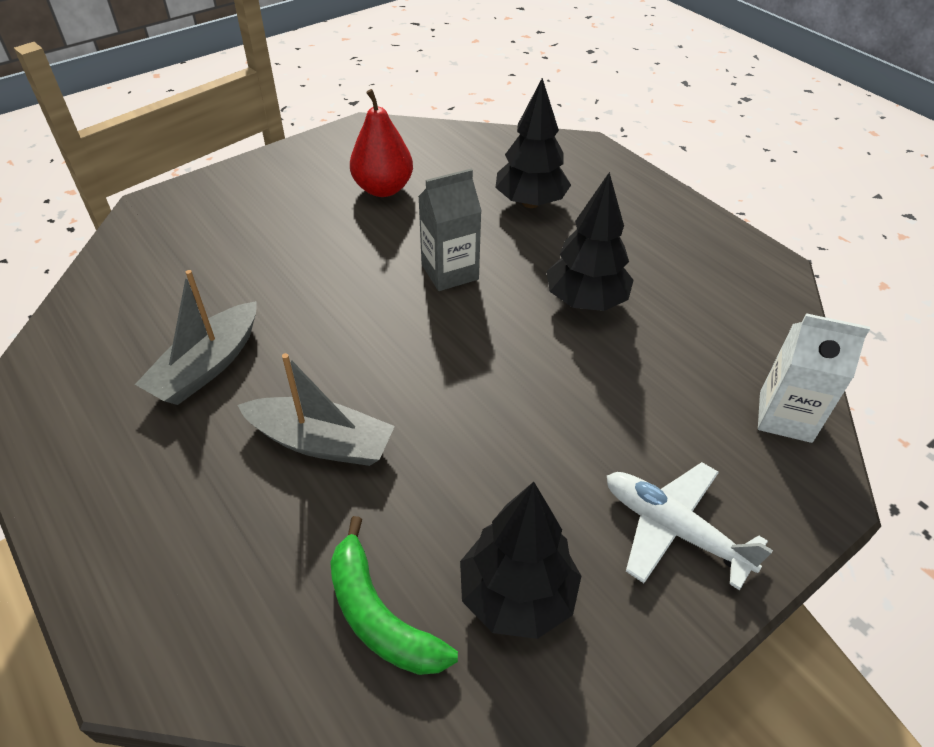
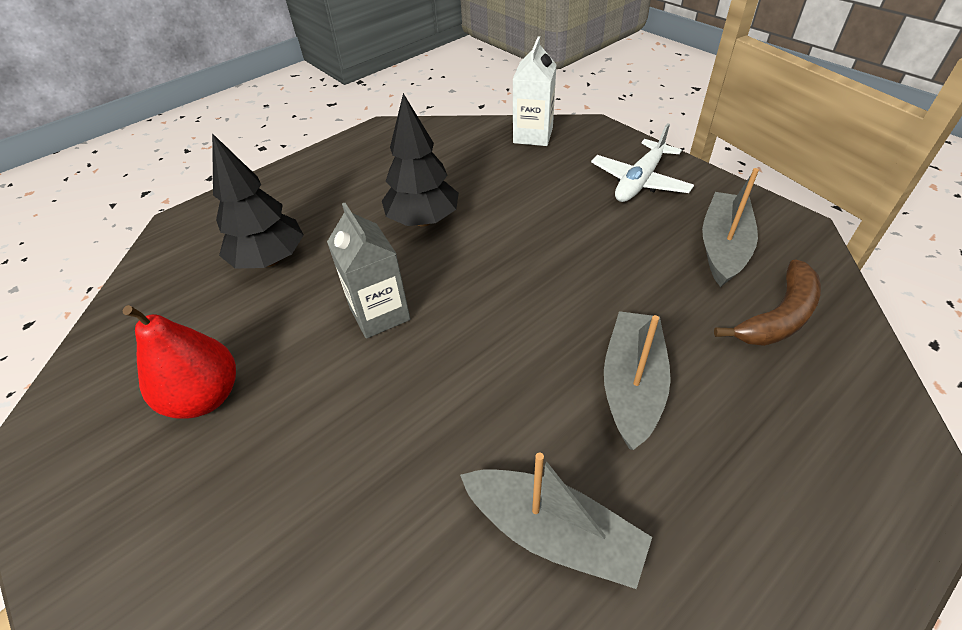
camera: 90 degrees left, 0 degrees up
(380, 615) = (778, 316): green banana -> brown banana
(516, 595) = (723, 247): black tree -> grey boat

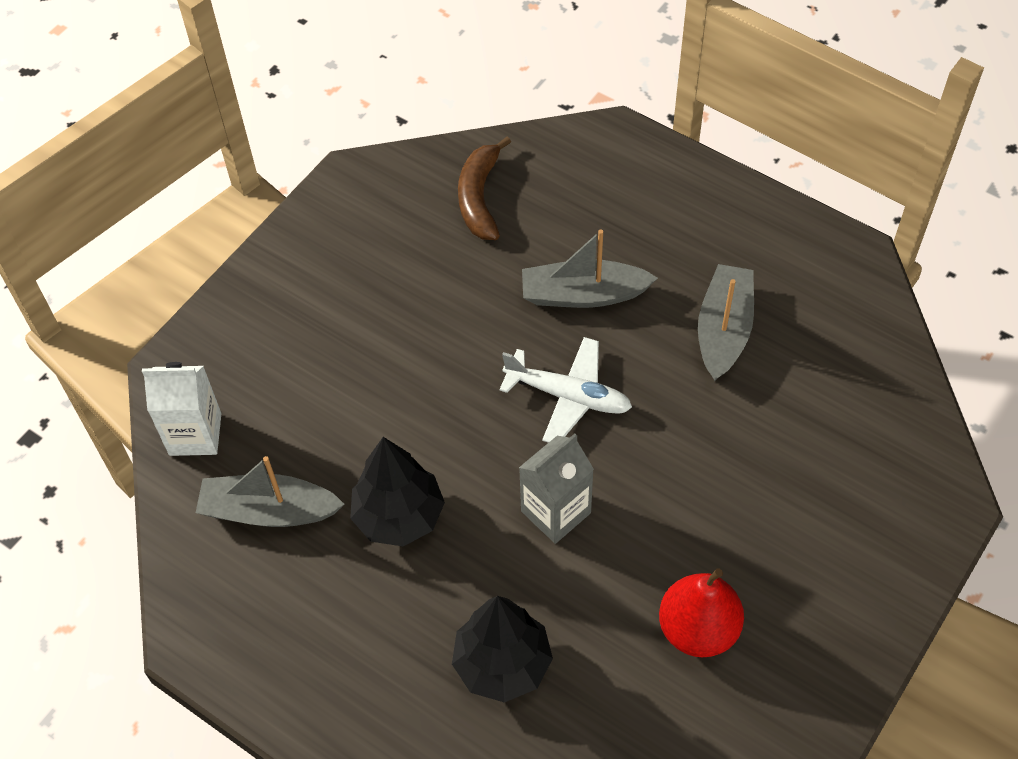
camera: 105 degrees left, 10 degrees up
(639, 181) = (290, 308): white plane -> white plane (569, 396)
(723, 247) = (394, 234): grey boat -> grey boat (269, 511)
(778, 316) = (480, 198): brown banana -> brown banana turned 120 degrees counterclockwise

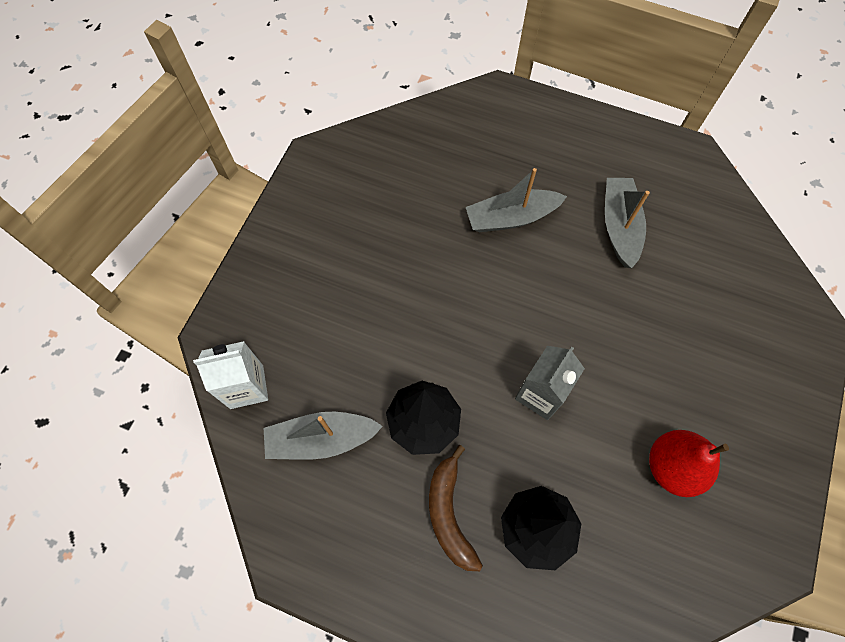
camera: 15 degrees left, 10 degrees up
(480, 198) = (414, 156): brown banana -> brown banana (449, 514)
(569, 396) = (523, 299): white plane -> none

